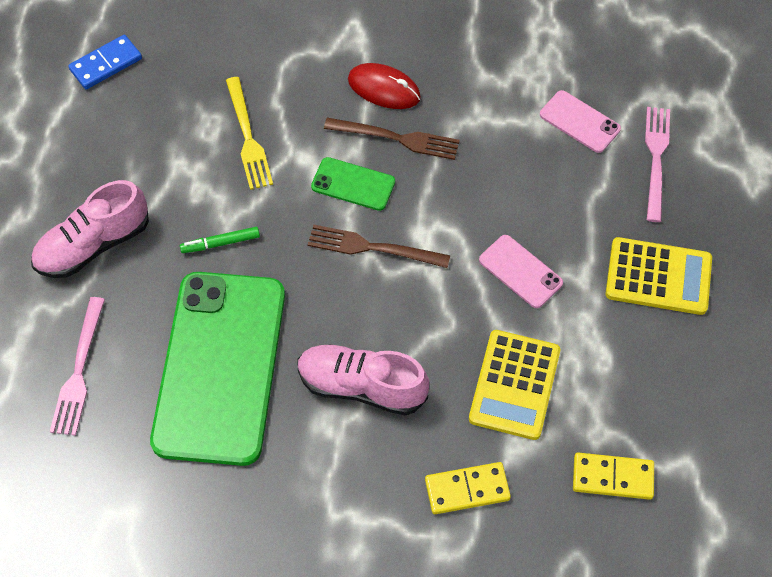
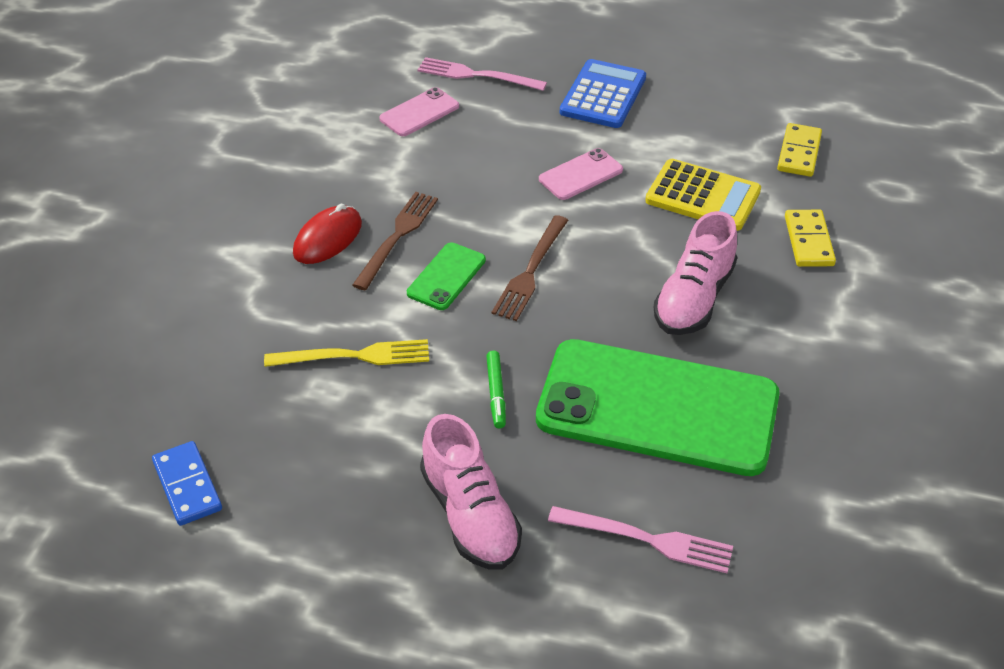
camera: 80 degrees left, 15 degrees down
(658, 277) = (603, 95): yellow calculator -> blue calculator

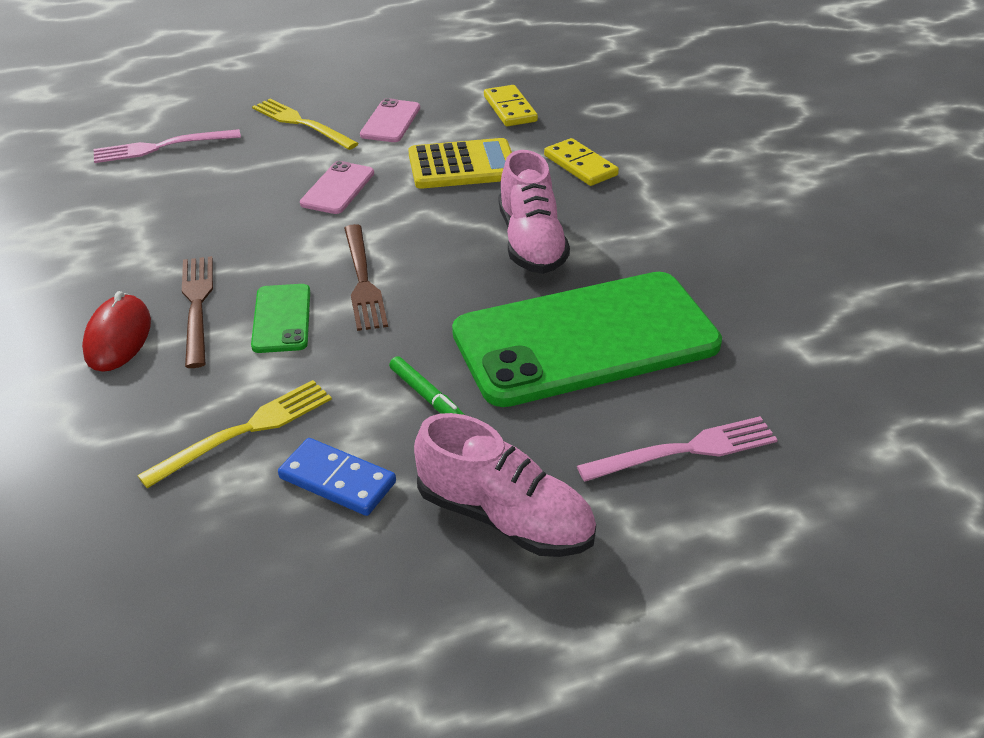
camera: 35 degrees left, 5 degrees down
(187, 486) = (151, 662): blue domino -> blue domino (337, 480)
(419, 113) = (127, 195): pink phone -> pink phone (390, 121)
(603, 95) = (301, 123): blue calculator -> yellow fork

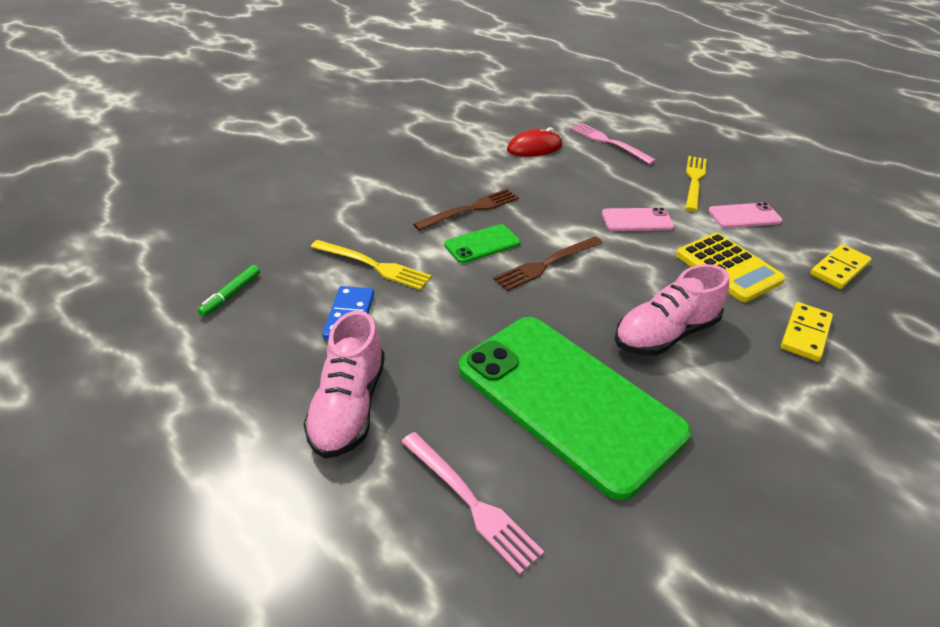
camera: 65 degrees right, 0 degrees up
(118, 337) = (425, 194): red mouse -> red mouse (534, 148)
(426, 396) = (448, 331): green marker -> green marker (231, 294)

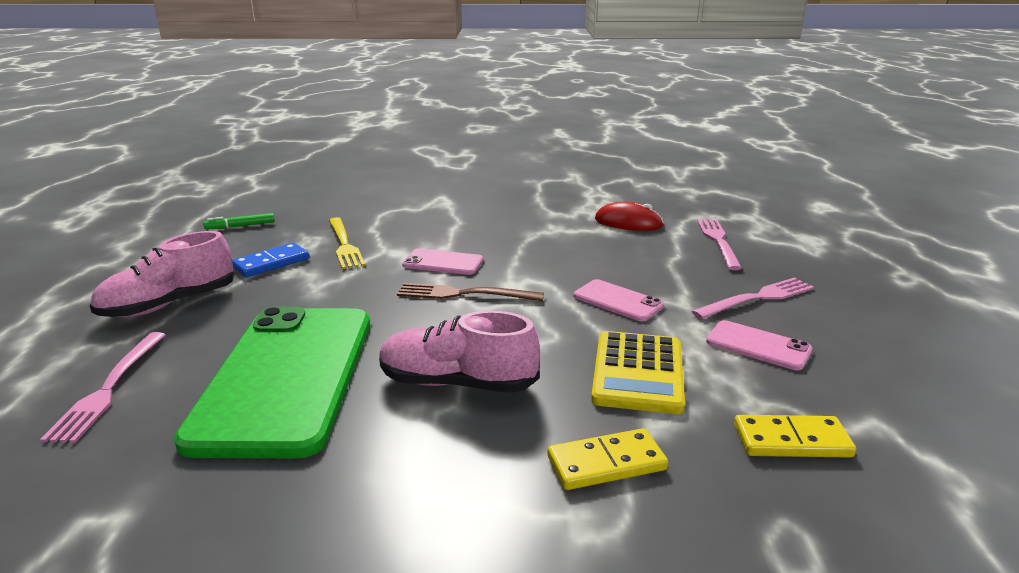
camera: 45 degrees right, 15 degrees down
(471, 209) = (482, 240): brown fork -> none
(482, 244) = (443, 262): green phone -> pink phone
(694, 181) = (757, 298): yellow fork -> pink fork

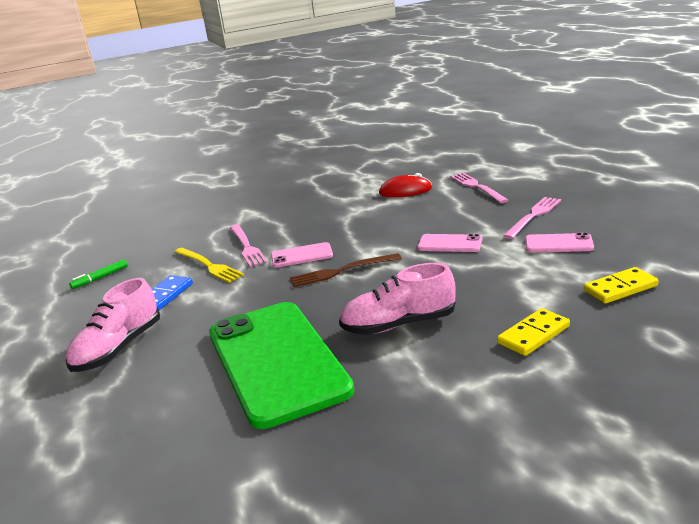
camera: 20 degrees left, 0 degrees up
(109, 388) = (149, 414): pink fork -> pink fork (247, 247)
(638, 373) = (504, 281): yellow calculator -> none

